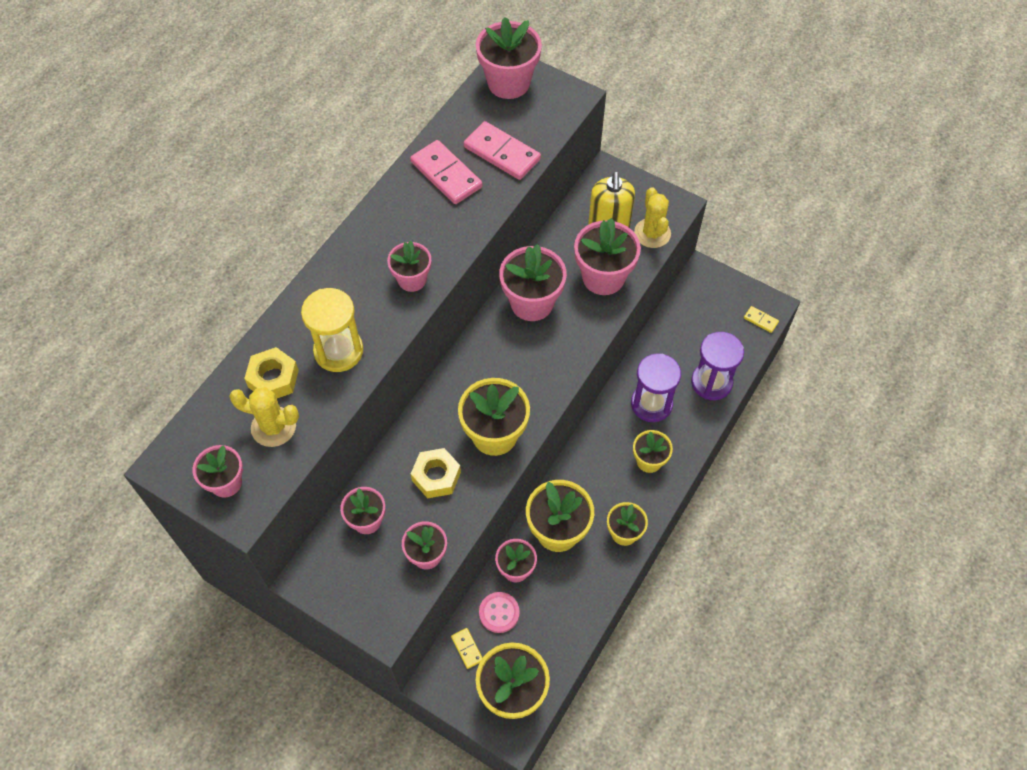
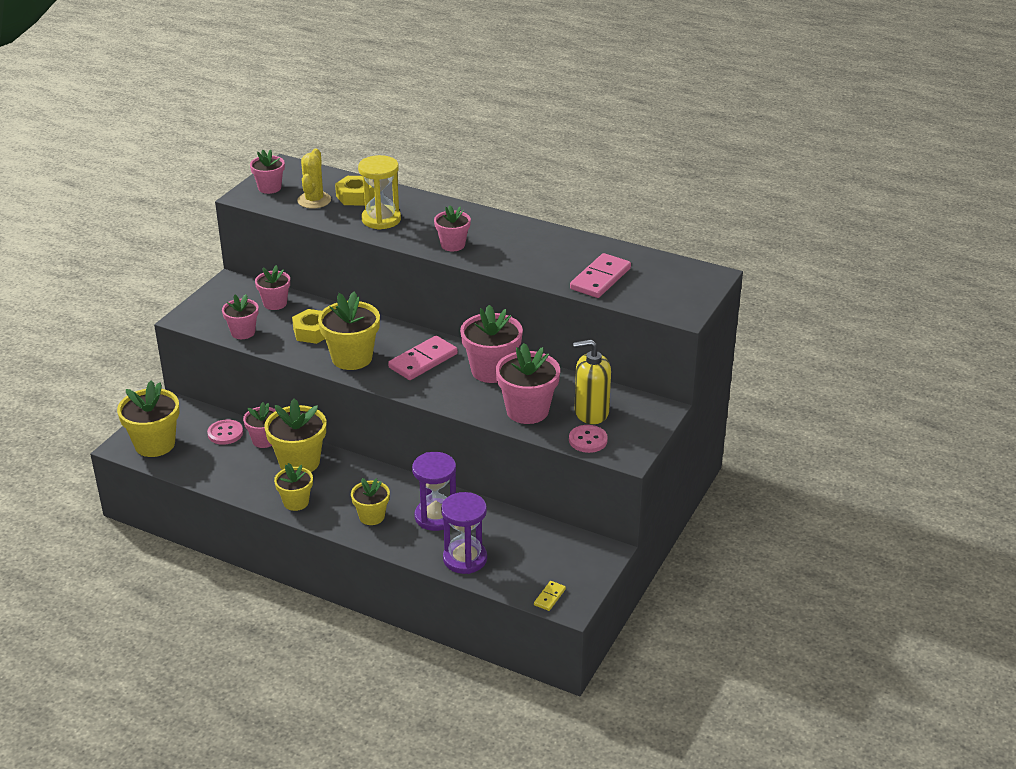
camera: 85 degrees right, 25 degrees down
(446, 174) = (569, 253): pink domino -> pink domino (423, 361)
(467, 648) = (196, 418): yellow domino -> none
(508, 83) = (689, 278): pink flower pot -> none
(652, 233) = (588, 440): yellow cactus -> pink button

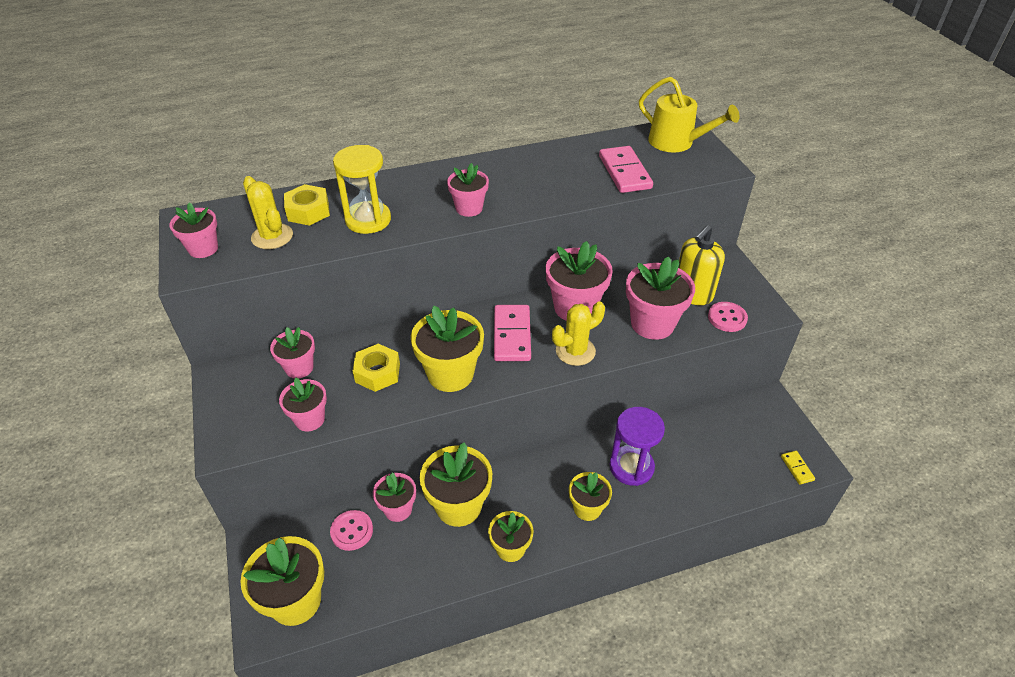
camera: 45 degrees left, 10 degrees up
(447, 393) = (575, 351): none -> yellow cactus
(465, 559) = (703, 486): purple hourglass -> none
(682, 281) = (677, 143): none -> yellow watering can

